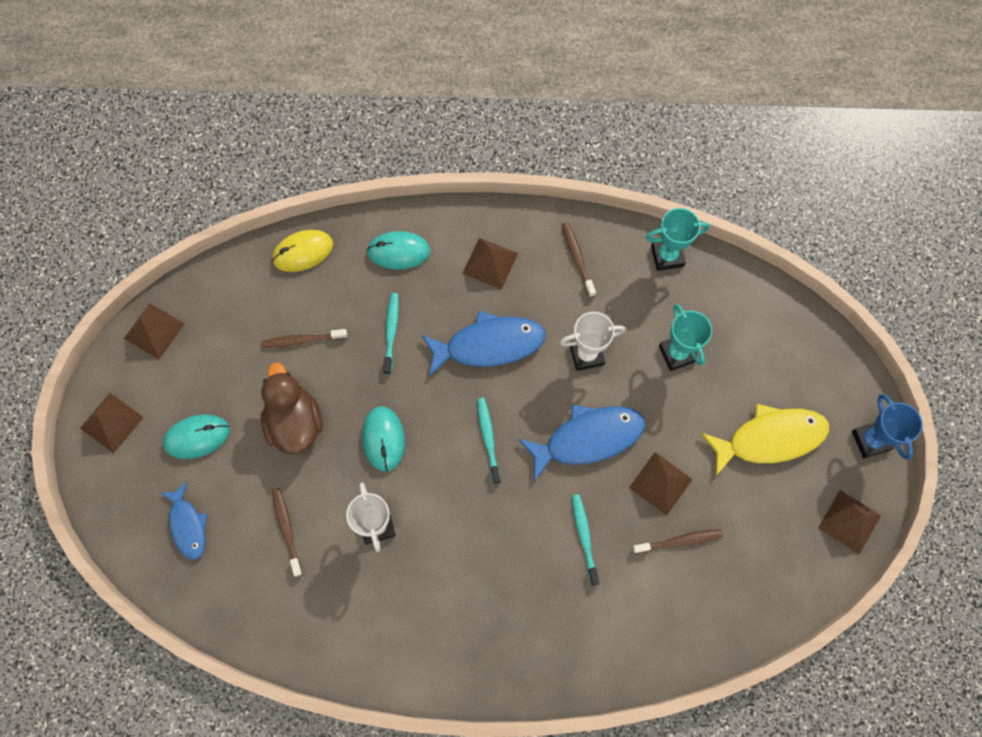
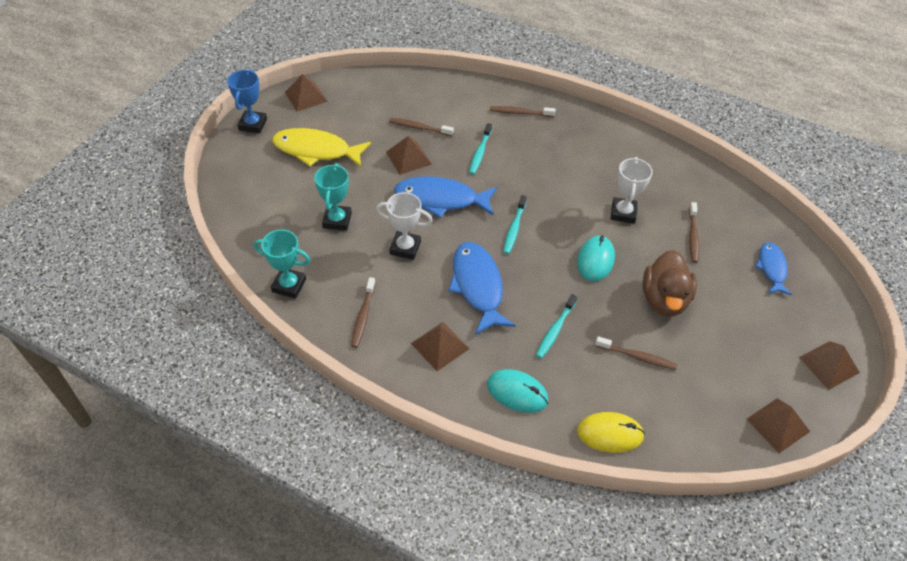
camera: 155 degrees left, 20 degrees down
(197, 437) = (752, 323): turquoise mouse -> none
(489, 345) = (478, 286): blue fish -> blue fish turned 60 degrees clockwise
(572, 640) = (520, 113): none -> brown toothbrush

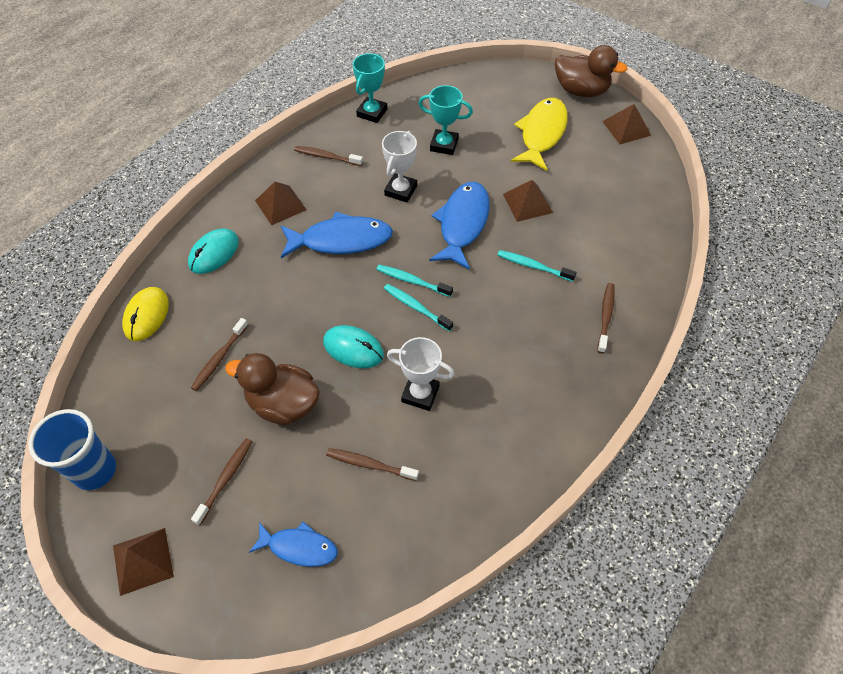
camera: 100 degrees right, 5 degrees up
(253, 124) = (581, 91): blue trophy -> brown duck
(419, 128) = (576, 216): brown toothbrush -> brown toothbrush (225, 479)
(555, 330) = (272, 294): turquoise toothbrush -> turquoise toothbrush (416, 307)
(777, 425) = (95, 470): brown pyramid -> blue cup

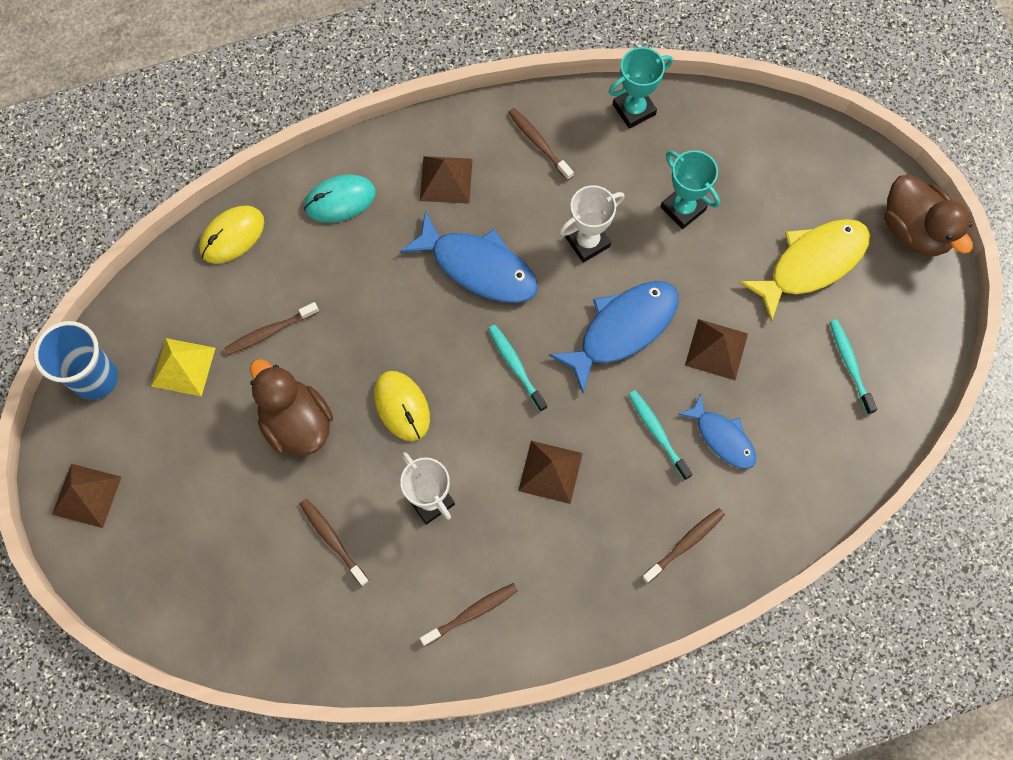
camera: 35 degrees right, 15 degrees up
(165, 419) = (183, 366): none -> yellow pyramid
(225, 479) = (198, 465): brown toothbrush -> brown toothbrush (471, 613)
(299, 547) = (219, 575): blue fish -> blue fish (722, 437)
(353, 348) = (402, 406): turquoise mouse -> yellow mouse
(416, 307) = (497, 400): turquoise toothbrush -> turquoise toothbrush (850, 365)
(626, 128) = (923, 320): brown pyramid -> brown pyramid (550, 472)

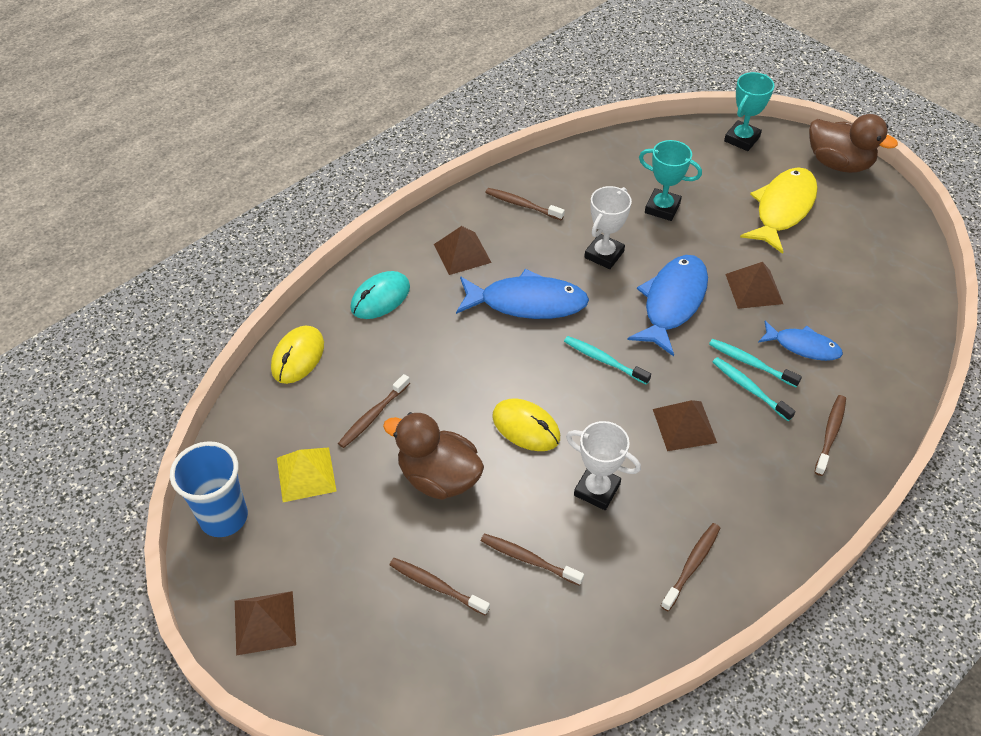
camera: 25 degrees left, 20 degrees down
(241, 528) = (436, 586): none -> brown toothbrush
(634, 109) = (581, 160): turquoise trophy -> turquoise trophy (742, 139)
(850, 365) = (859, 262): turquoise toothbrush -> turquoise toothbrush (749, 388)

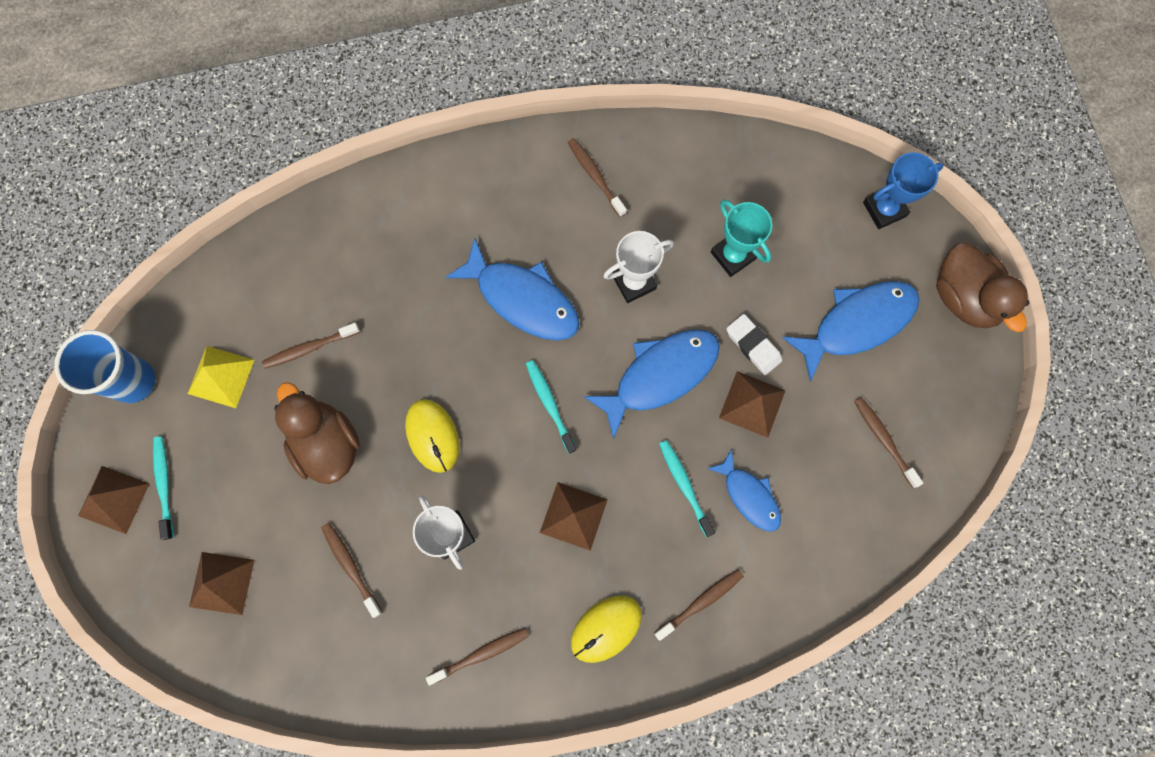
camera: 30 degrees right, 25 degrees up
(298, 357) = (282, 246): yellow mouse -> yellow mouse (606, 628)
(380, 298) = (392, 219): turquoise mouse -> none
(436, 586) = (262, 547): brown toothbrush -> brown toothbrush (884, 440)
(462, 253) = (499, 206): brown pyramid -> brown pyramid (222, 583)
(723, 253) = (753, 345): none -> white eraser
(742, 139) = (884, 209): turquoise trophy -> blue trophy
(749, 388) = (662, 512): turquoise toothbrush -> turquoise toothbrush (164, 485)
(782, 209) = (857, 324): yellow fish -> blue fish

